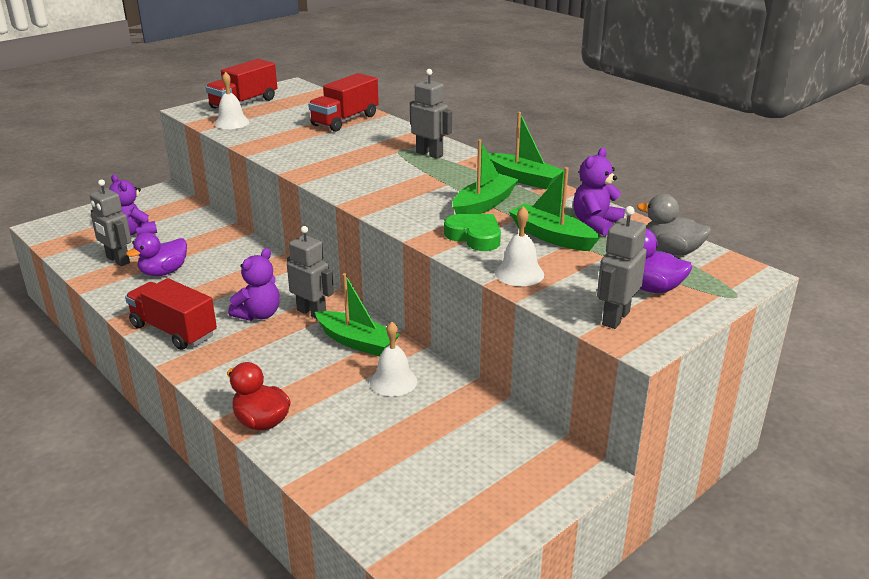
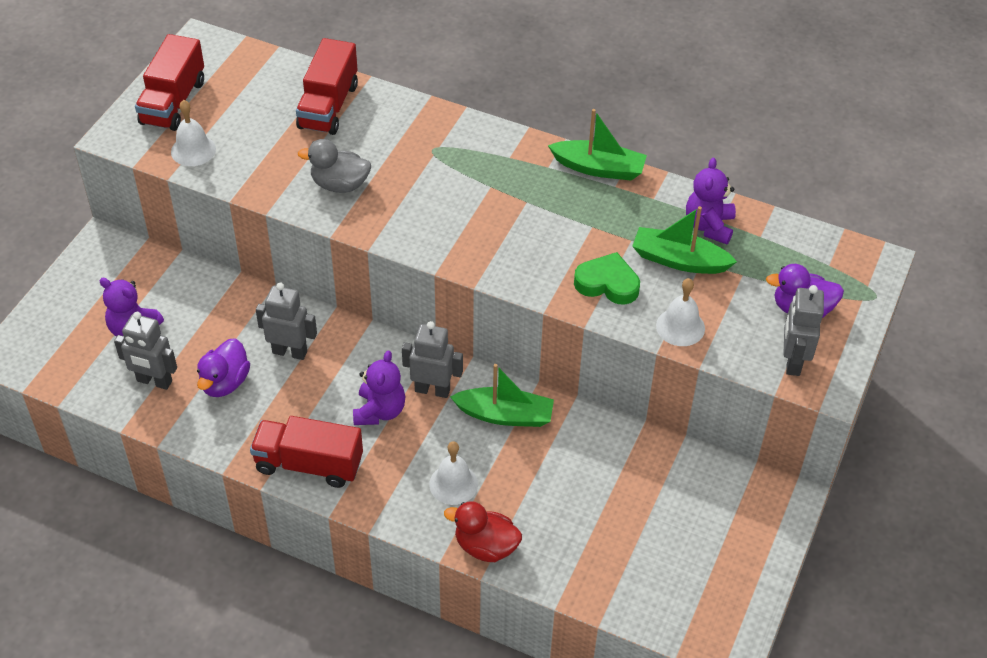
camera: 25 degrees left, 20 degrees up
(393, 381) = (572, 454): white bell -> white bell (453, 484)
(429, 154) = (472, 149): grey robot -> grey robot (290, 352)
(484, 205) = (585, 227): green boat -> none
(671, 251) = (796, 247): grey duck -> grey duck (339, 185)

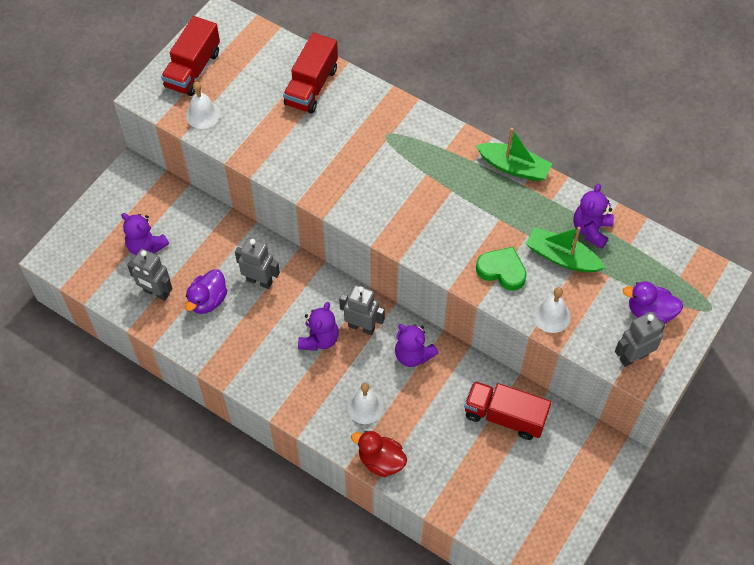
camera: 10 degrees right, 10 degrees up
(309, 464) = (260, 376): red truck -> red truck (504, 416)
(339, 185) = (310, 158): grey duck -> none
(505, 415) = (413, 355): green boat -> purple teddy bear
(792, 361) = (633, 356): grey robot -> grey robot turned 45 degrees clockwise

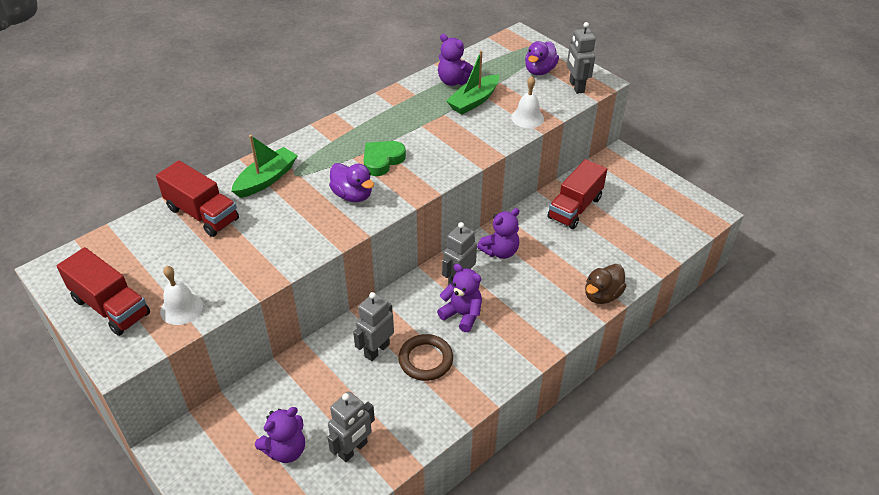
camera: 75 degrees left, 15 degrees down
(208, 300) = (383, 400): purple duck -> purple duck (352, 195)
(258, 322) = (425, 360): none -> brown ring
(365, 407) = (544, 295): white bell -> none
(381, 461) = (602, 295): red duck -> brown duck
(502, 271) = (474, 134): green heart -> green heart (382, 160)
(514, 167) = (373, 107): green boat -> green boat (266, 179)

